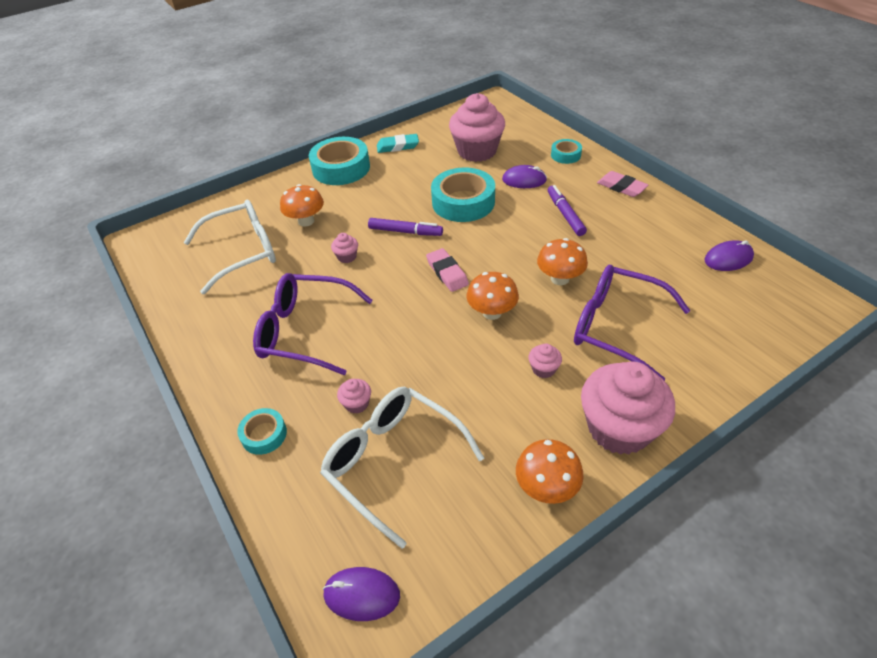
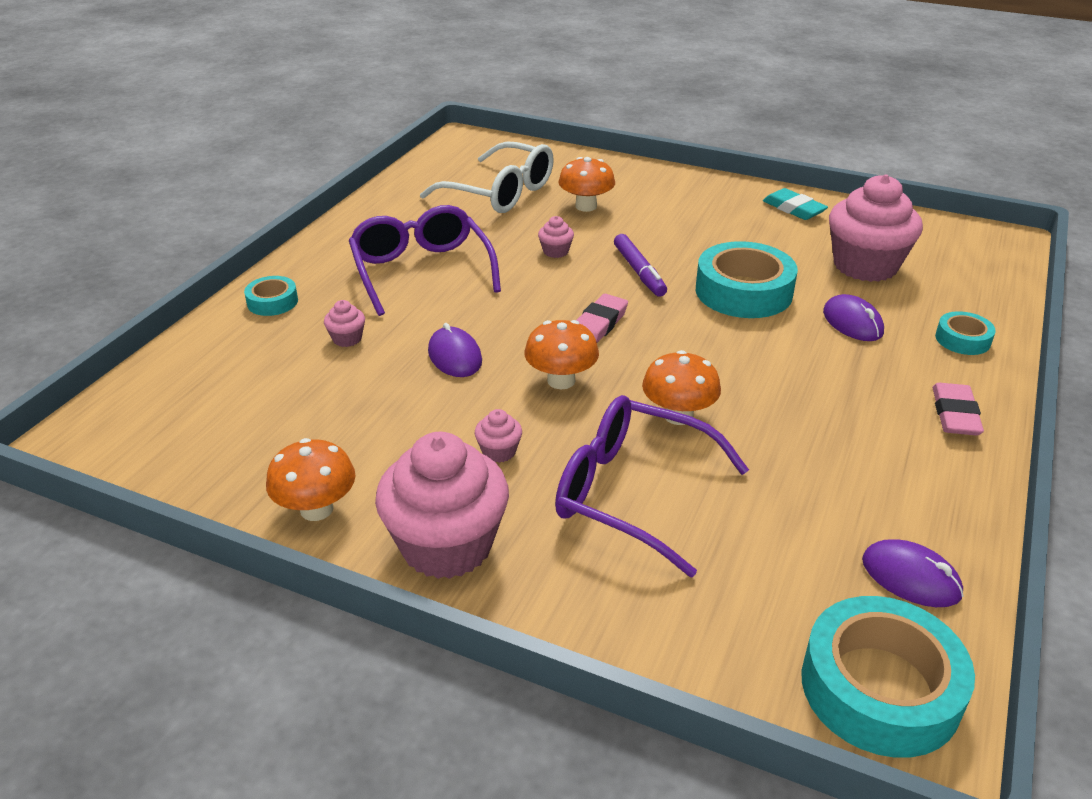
camera: 55 degrees right, 10 degrees down
(341, 168) = (702, 190): turquoise tape -> turquoise tape (880, 688)
(361, 594) = (123, 427): purple mouse -> purple mouse (455, 356)
(393, 461) = (287, 389): white glasses -> none
(565, 214) = (820, 380): purple marker -> none
(616, 327) = (631, 493): purple glasses -> purple glasses turned 60 degrees counterclockwise

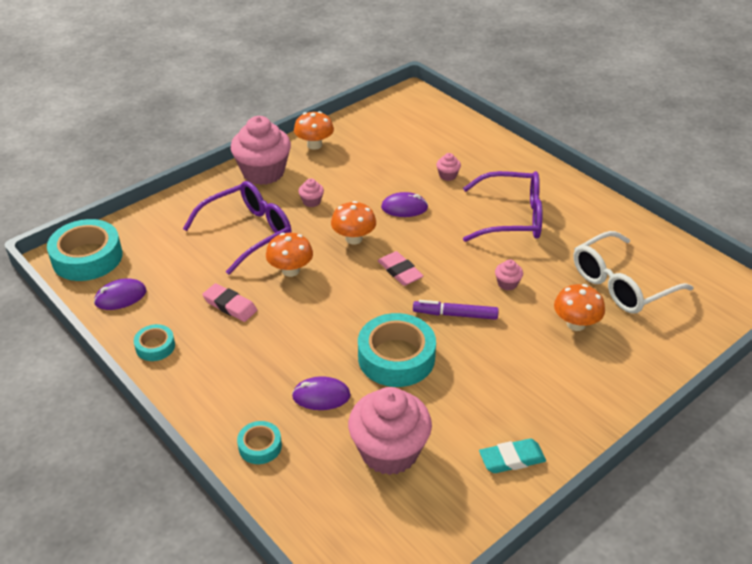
camera: 115 degrees right, 5 degrees up
(272, 302) = (504, 157): turquoise tape -> turquoise tape (155, 346)
(955, 414) = (198, 388): pink eraser -> pink eraser (230, 305)

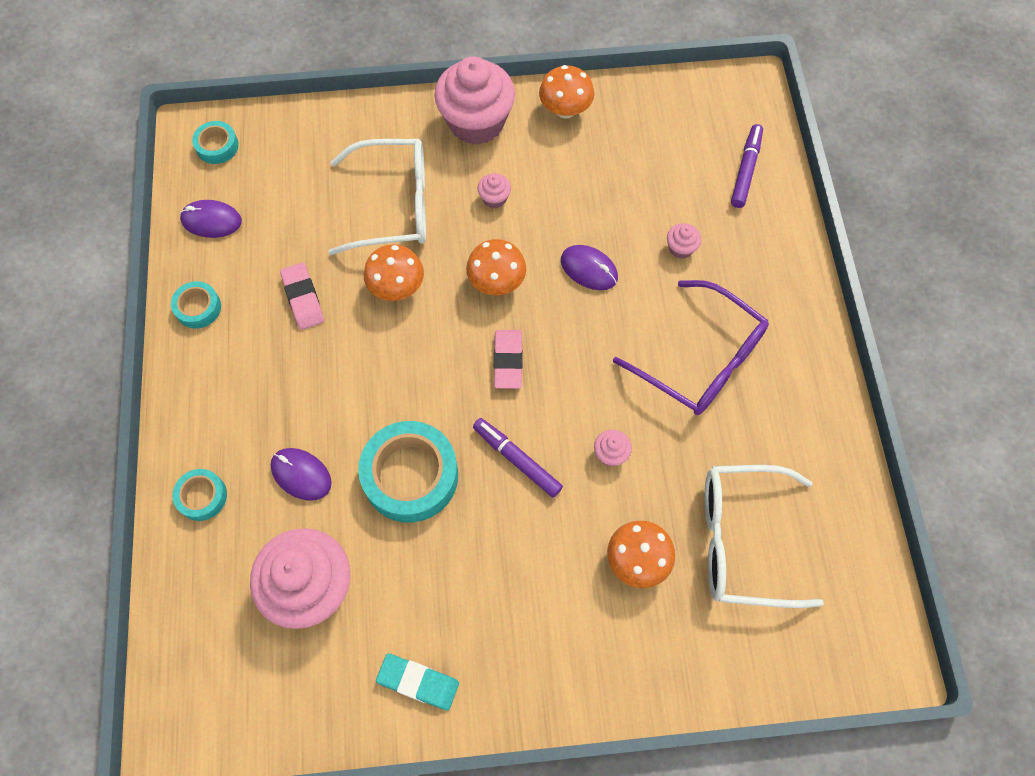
camera: 35 degrees right, 25 degrees up
(87, 257) = (217, 146): turquoise tape -> turquoise tape, size x0.51
(248, 232) = (394, 205): purple glasses -> white glasses
(447, 128) = (745, 170): none -> purple marker

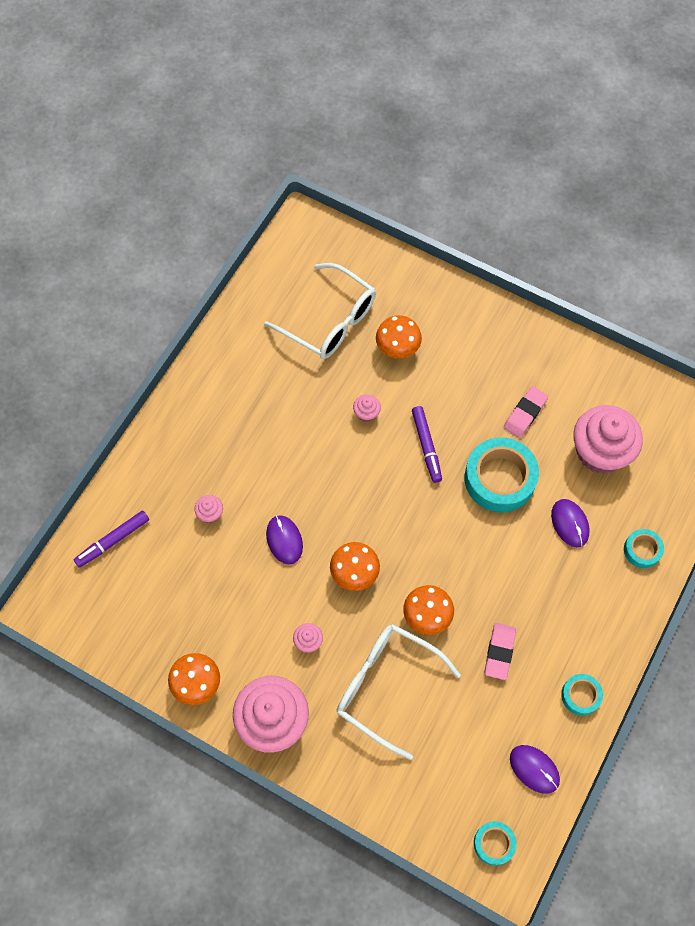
camera: 145 degrees left, 0 degrees up
(418, 682) = (565, 365): turquoise eraser -> none
(508, 361) = (387, 512): pink eraser -> pink eraser (525, 413)
(701, 360) = (263, 432): purple glasses -> none

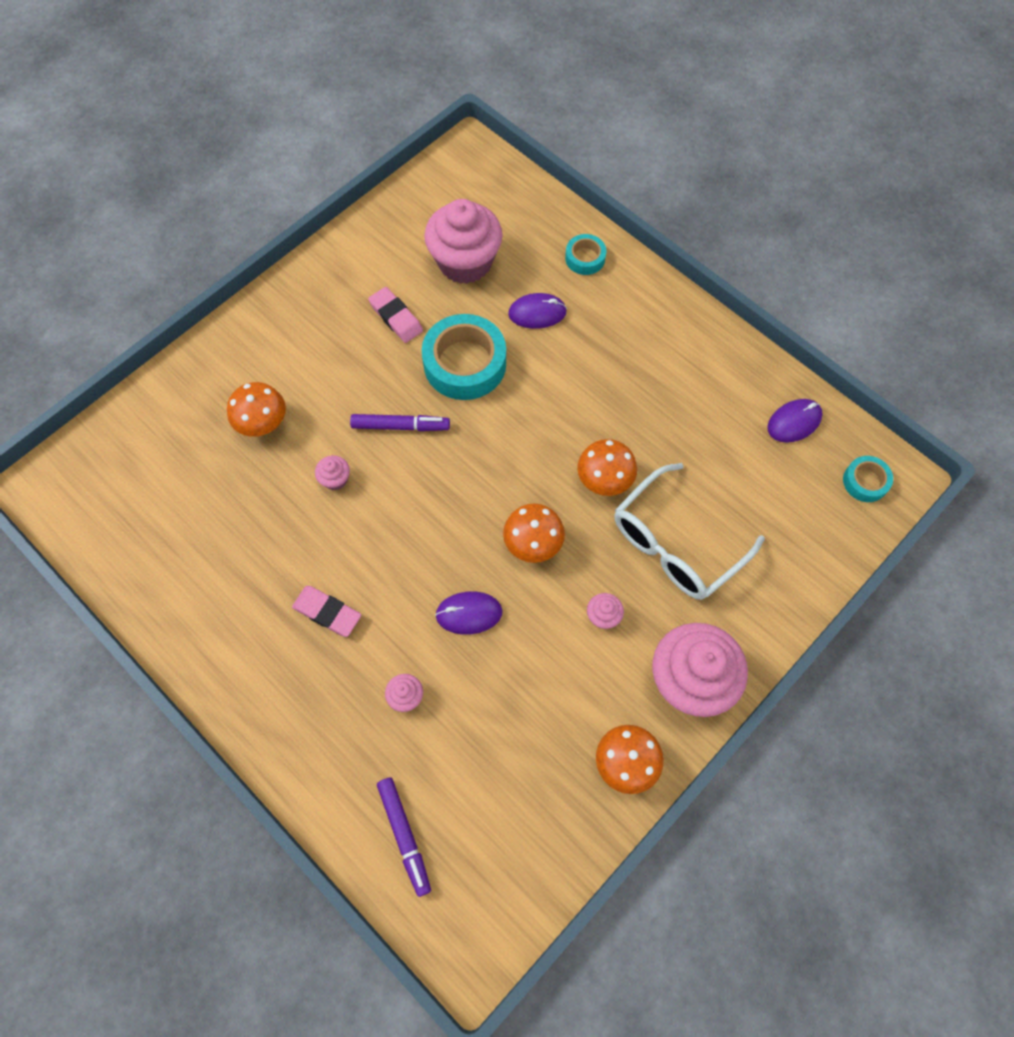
camera: 75 degrees left, 0 degrees up
(330, 321) = (195, 489): white glasses -> none
(499, 652) = (662, 419): pink eraser -> pink eraser (327, 612)
(580, 695) = (725, 358): turquoise tape -> none

